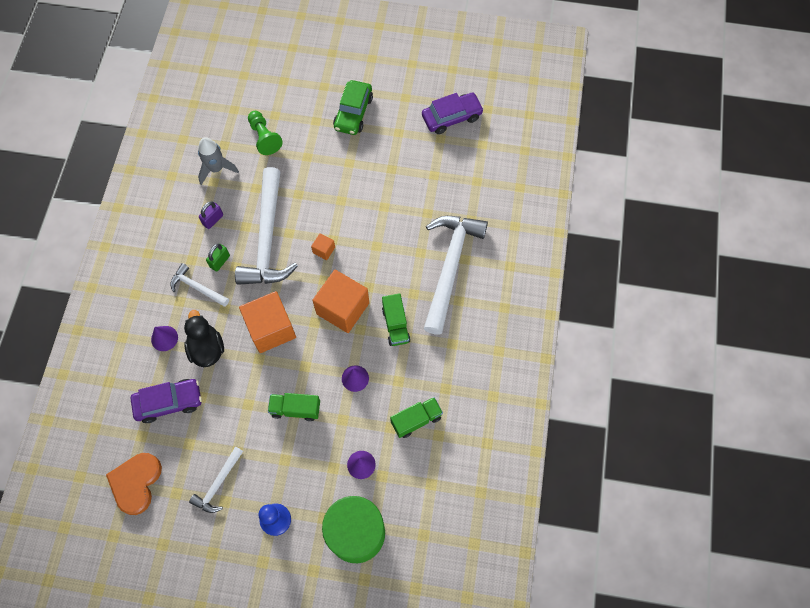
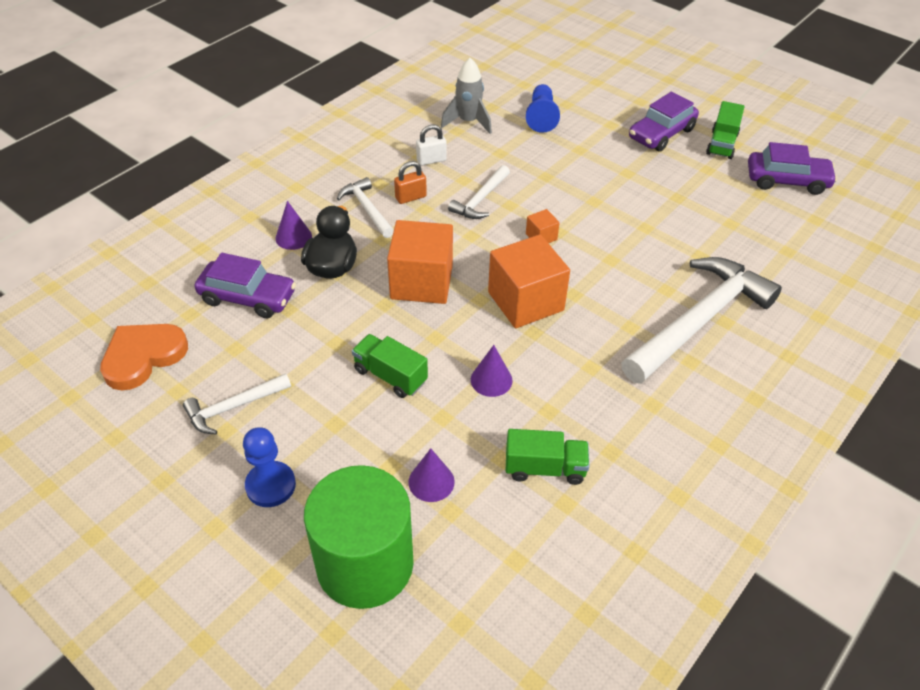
camera: 30 degrees right, 20 degrees down
(213, 220) = (431, 160): purple padlock -> white padlock
(220, 261) = (410, 197): green padlock -> orange padlock
(264, 137) = (541, 117): green pawn -> blue pawn
(267, 238) = (480, 199): white hammer -> white hammer, size x0.49
(353, 113) = (661, 134): green car -> purple car
(395, 325) = (584, 348): green truck -> green truck (722, 144)

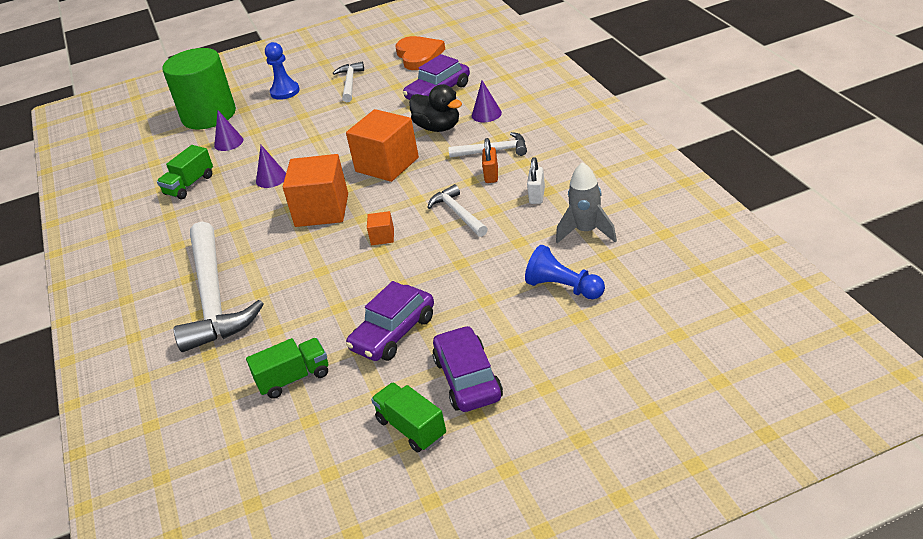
camera: 125 degrees right, 10 degrees down
(390, 376) = (316, 139): green truck -> green truck (294, 379)
(787, 180) = (307, 457): purple car -> purple car (393, 333)

